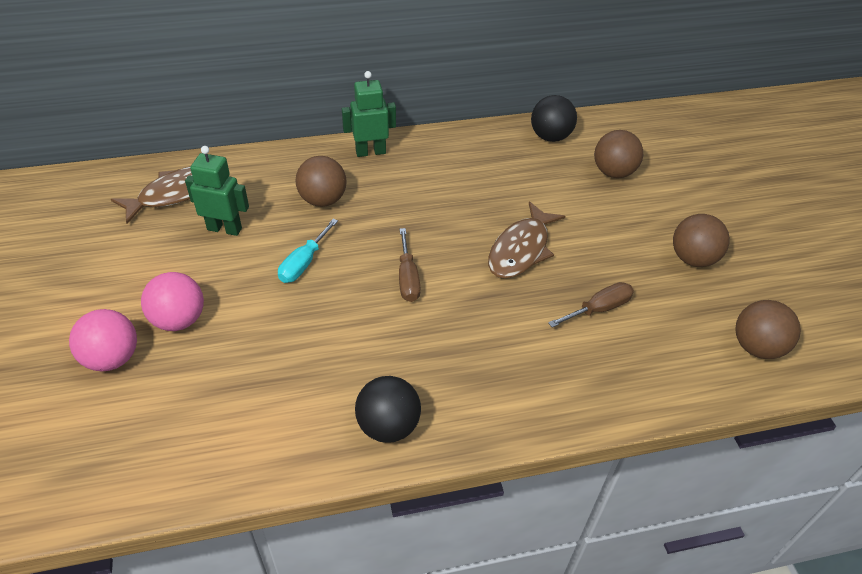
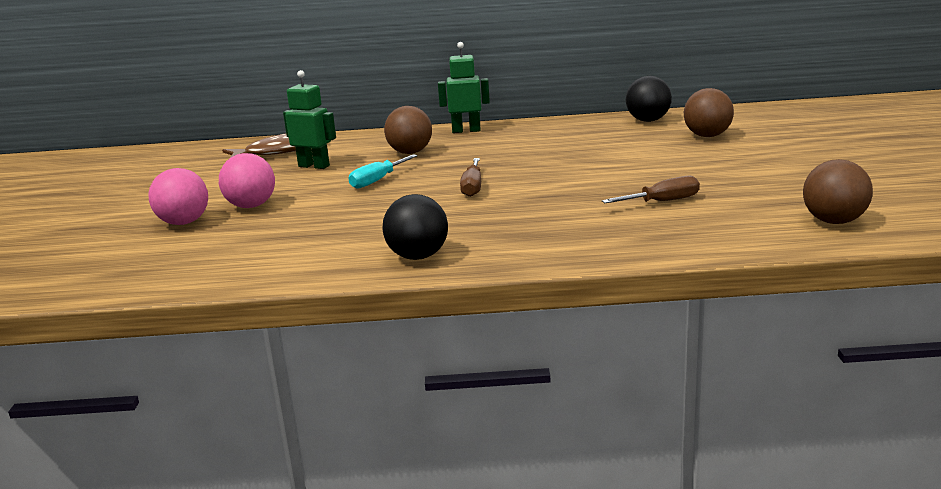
camera: 15 degrees right, 25 degrees down
(521, 249) = (593, 173): brown fish -> none
(693, 259) = (777, 177): brown ball -> none

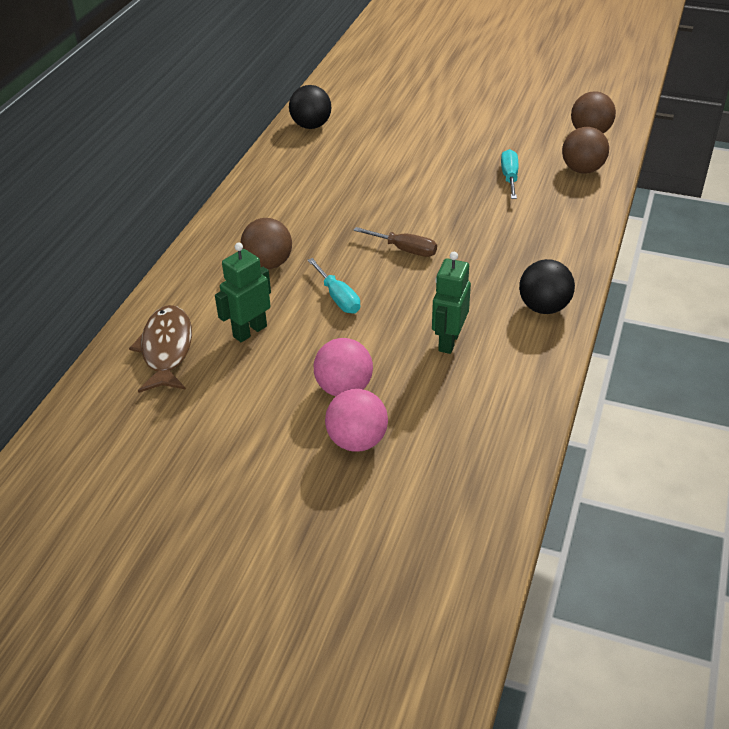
camera: 70 degrees left, 20 degrees up
(466, 131) = (231, 218): green robot -> green robot (448, 341)
(662, 202) = (509, 177): brown screwdriver -> turquoise screwdriver
(707, 136) = (381, 116): brown ball -> brown ball (582, 170)

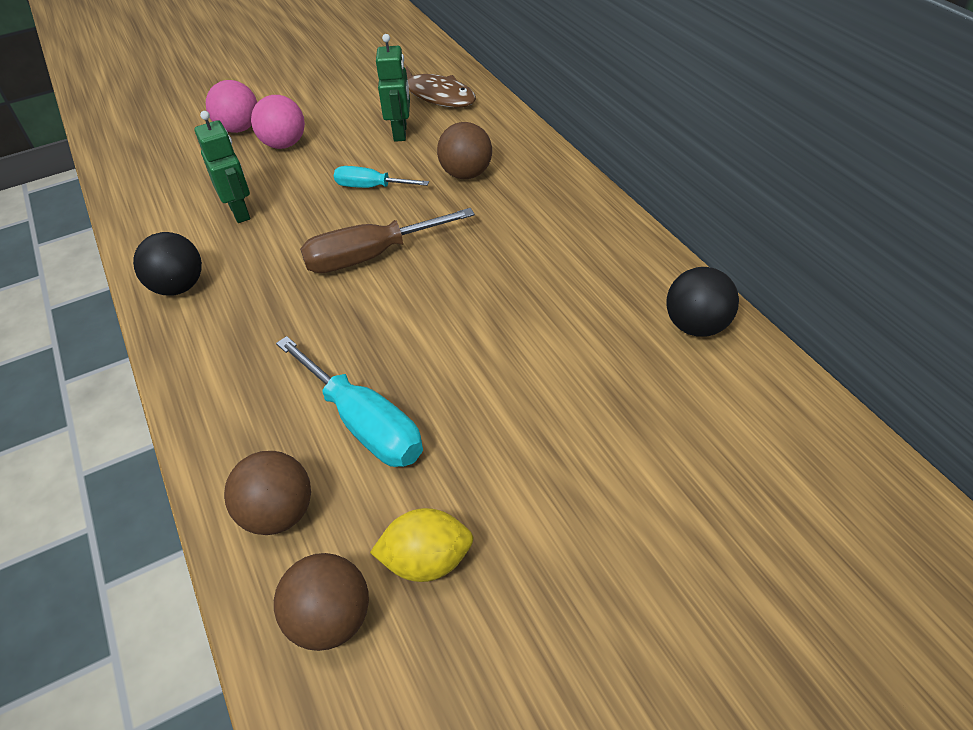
camera: 135 degrees right, 5 degrees up
(405, 250) = (370, 256): brown screwdriver -> brown screwdriver, size x1.65
(509, 177) = (364, 424): turquoise screwdriver -> turquoise screwdriver, size x1.65
(536, 128) = (427, 561): none -> yellow lemon

